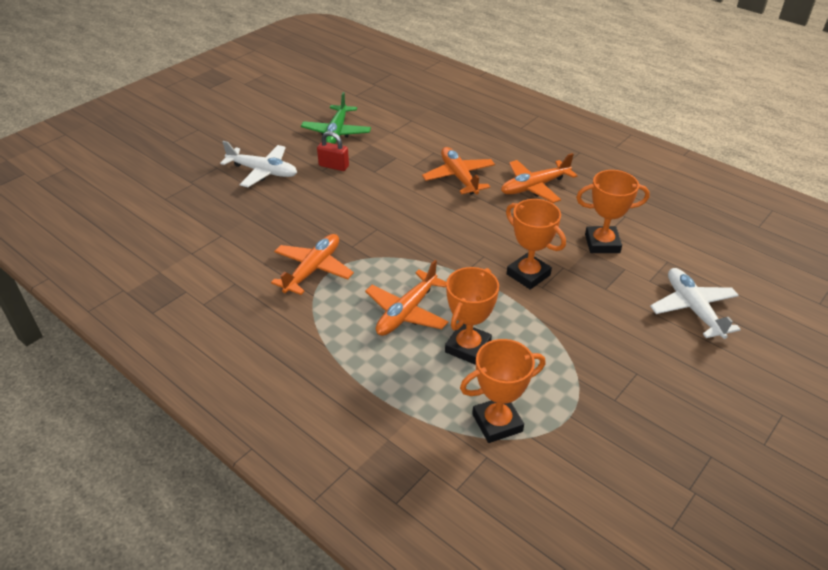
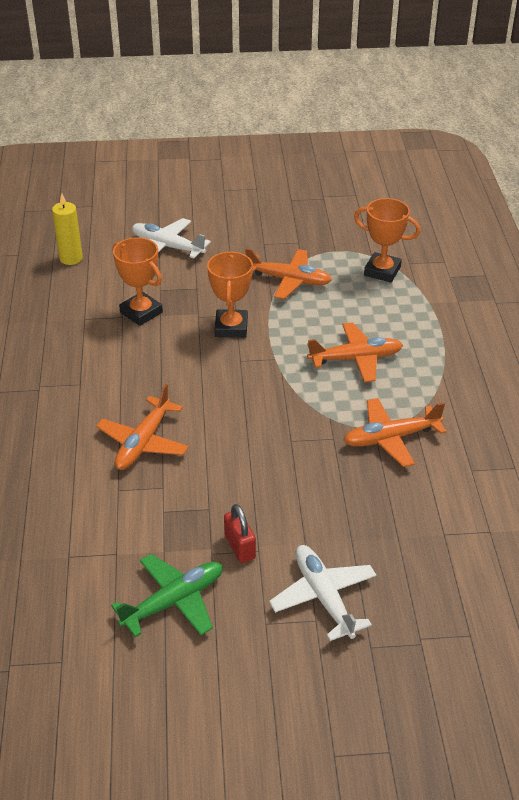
camera: 135 degrees left, 0 degrees up
(468, 347) = (344, 313): orange trophy -> none
(534, 187) = (100, 387): orange plane -> orange plane (289, 280)
(693, 308) = (167, 246): white plane -> white plane turned 90 degrees clockwise
(725, 248) = (71, 258): none -> yellow candle

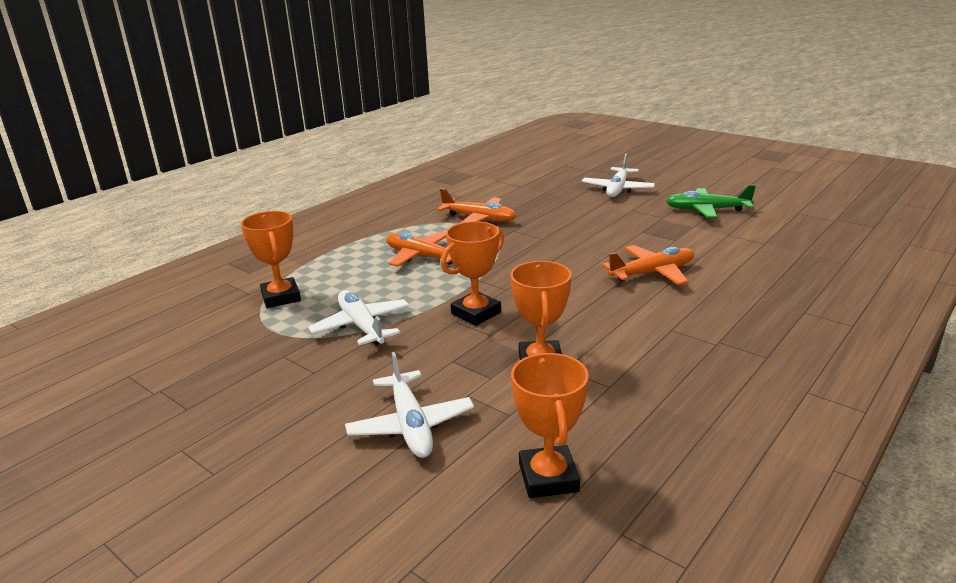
camera: 135 degrees left, 15 degrees down
(71, 258) = (548, 477): yellow candle -> orange trophy
(240, 547) = (642, 214): red padlock -> none
(289, 280) = (361, 326): orange plane -> white plane

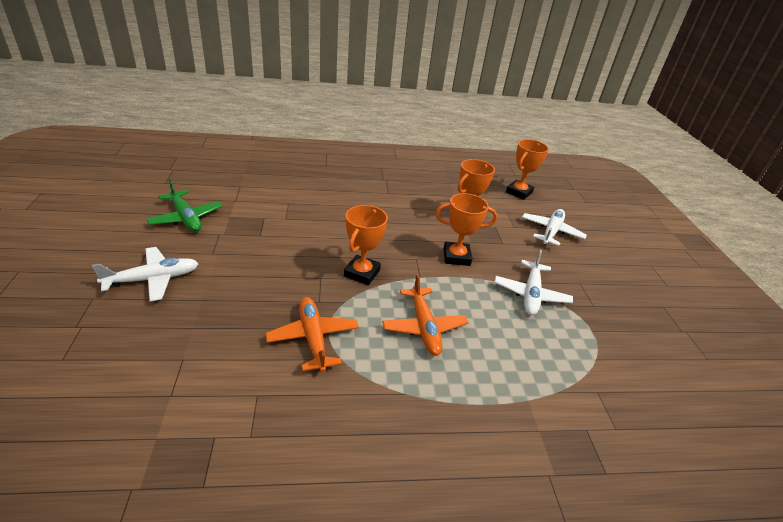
camera: 140 degrees left, 10 degrees up
(281, 297) = (571, 364): orange trophy -> orange trophy (362, 273)
(652, 273) = (329, 213): orange plane -> none

